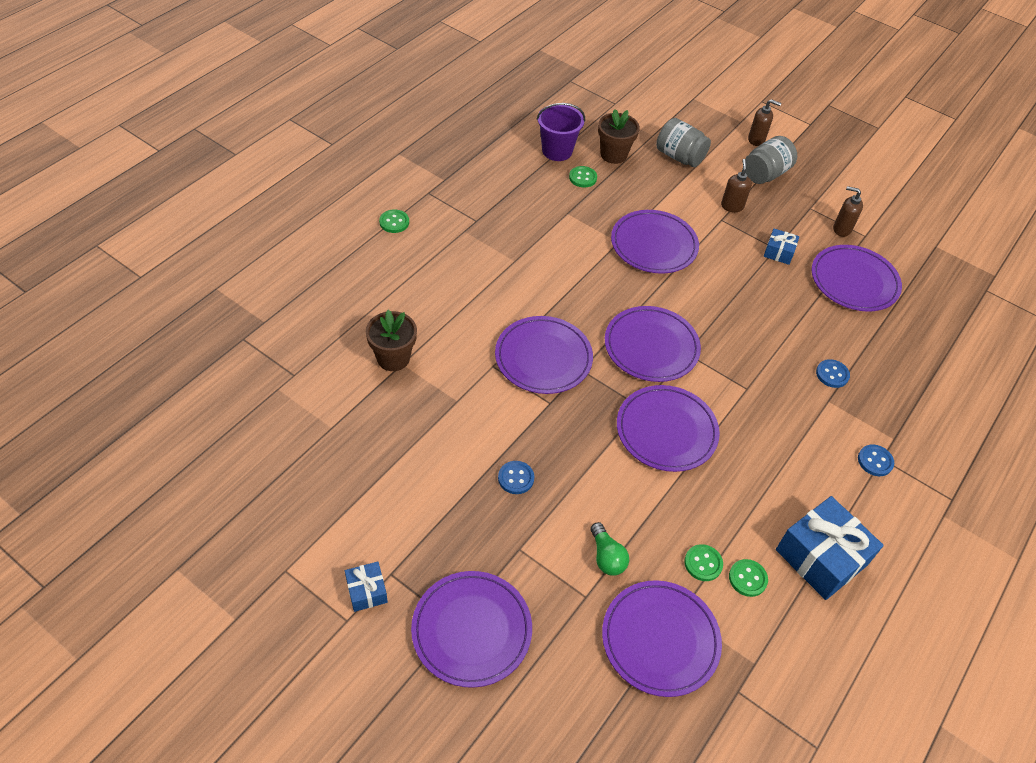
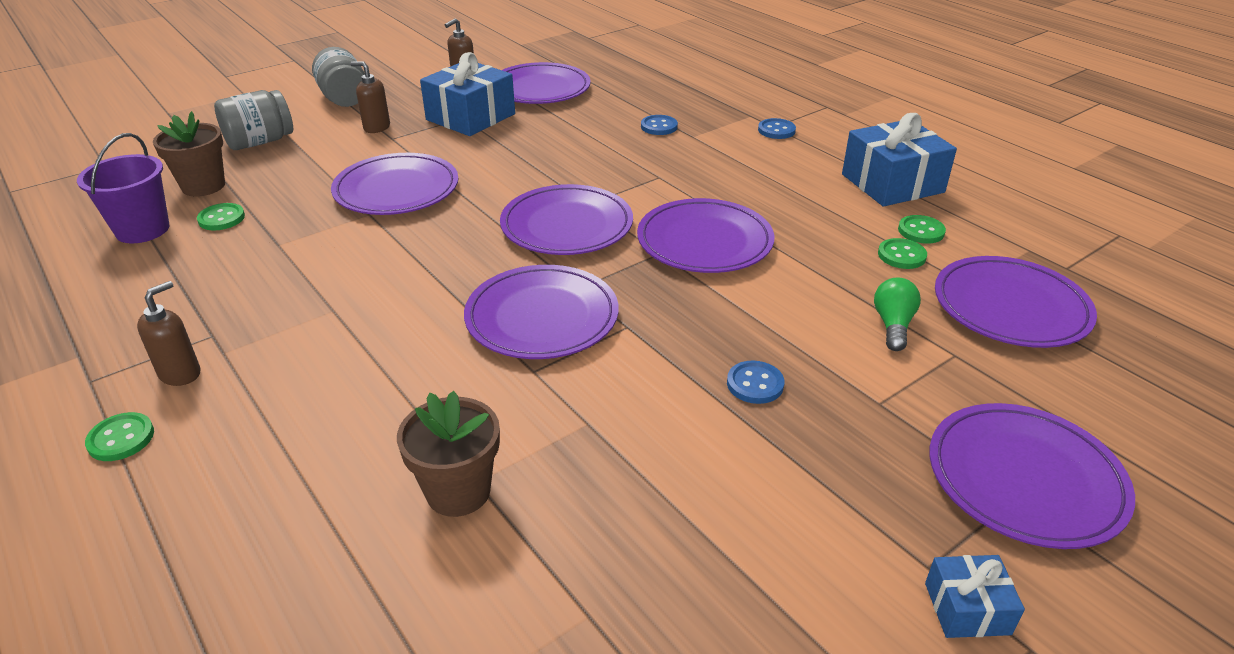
camera: 70 degrees left, 15 degrees down
(606, 557) = (893, 325): green light bulb -> green light bulb turned 75 degrees counterclockwise
(756, 140) = (285, 92): brown soap dispenser -> brown soap dispenser (180, 374)
(778, 252) = (470, 117): blue gift -> blue gift, size x2.00

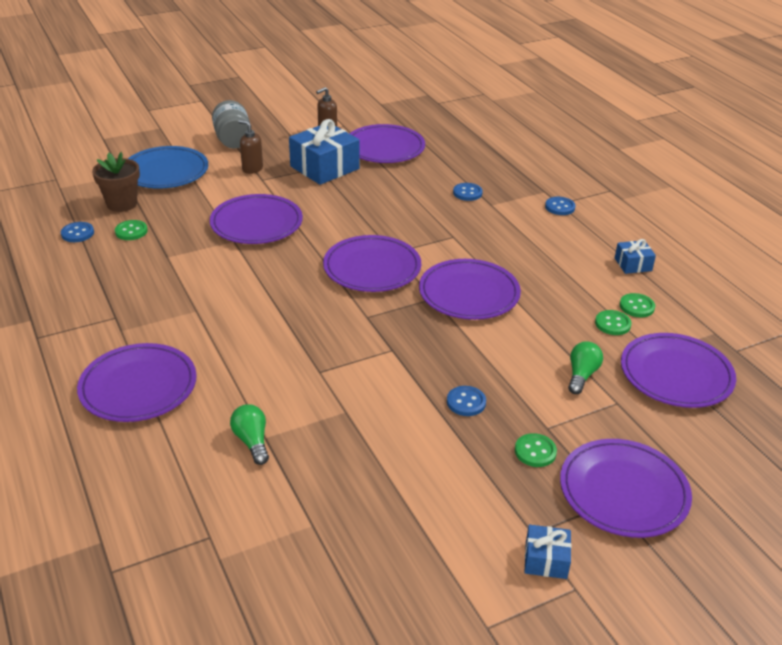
camera: 10 degrees right, 0 degrees up
(121, 438) = (53, 377): green button -> green button (535, 451)
(142, 230) = (77, 233): purple bucket -> blue button
(180, 374) = (93, 341): brown soap dispenser -> none
(260, 142) = (166, 171): grey jar -> blue plate
(458, 491) = (252, 441): brown flower pot -> green light bulb
(542, 317) = (335, 335): purple plate -> purple plate (138, 387)
(892, 183) = (633, 264): blue gift -> blue gift, size x0.50

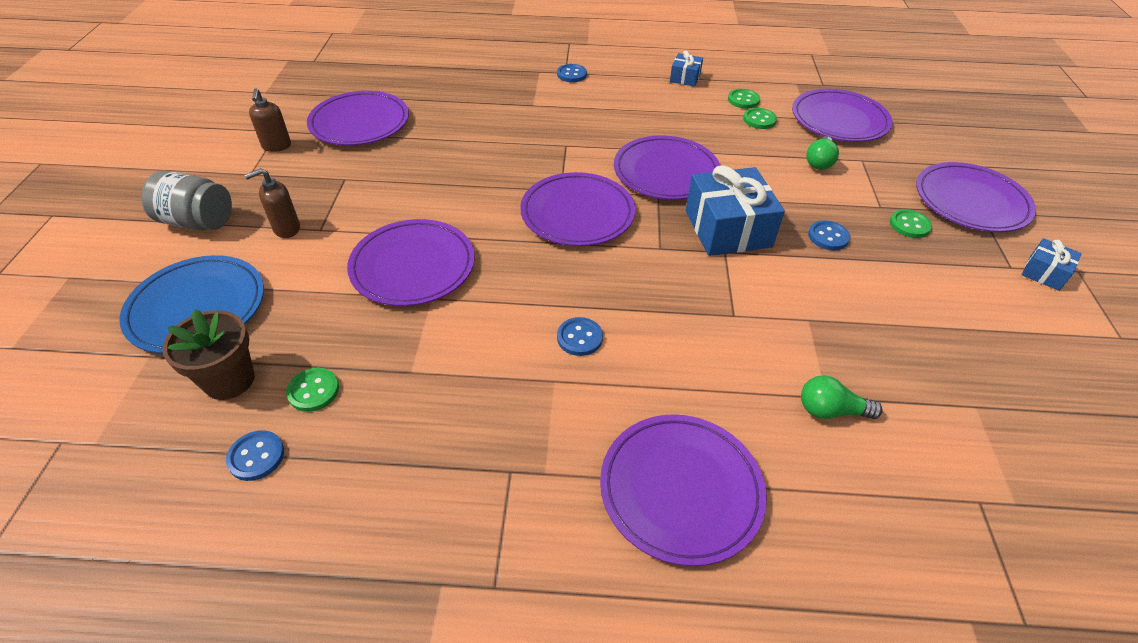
camera: 60 degrees left, 10 degrees up
(324, 167) = (350, 175): blue gift -> blue gift (728, 229)
(467, 193) = (500, 109): blue button -> blue button (579, 338)
(581, 375) = (819, 162): green light bulb -> green light bulb turned 120 degrees counterclockwise

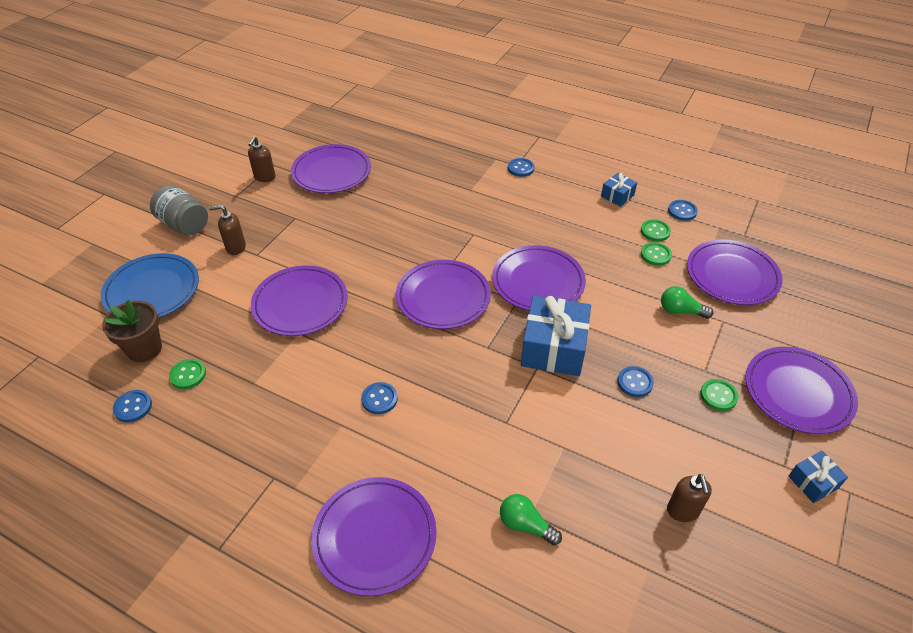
camera: 25 degrees right, 0 degrees up
(754, 77) = (682, 211): none -> blue button
(819, 162) = (680, 311): green light bulb -> green light bulb turned 60 degrees clockwise
(962, 339) = (683, 511): none -> brown soap dispenser

